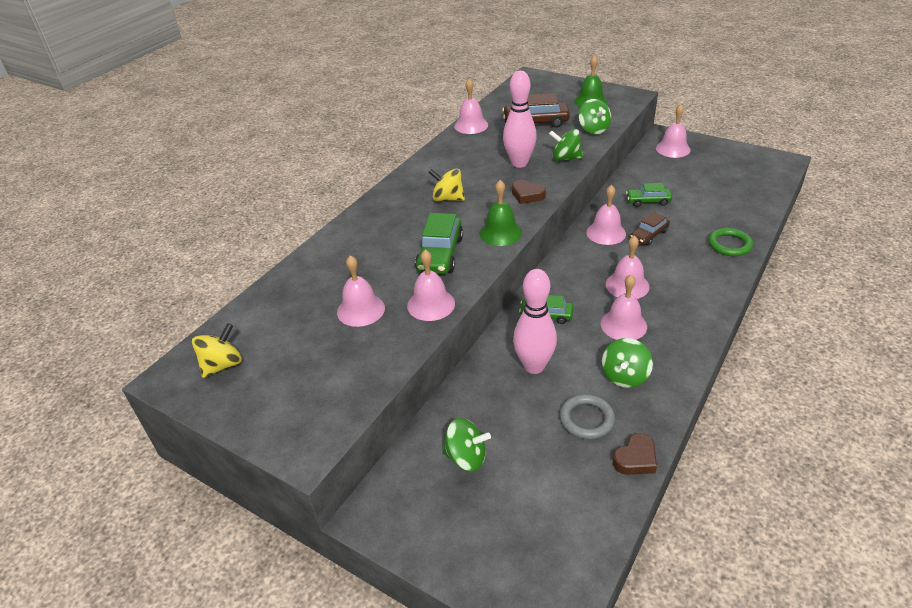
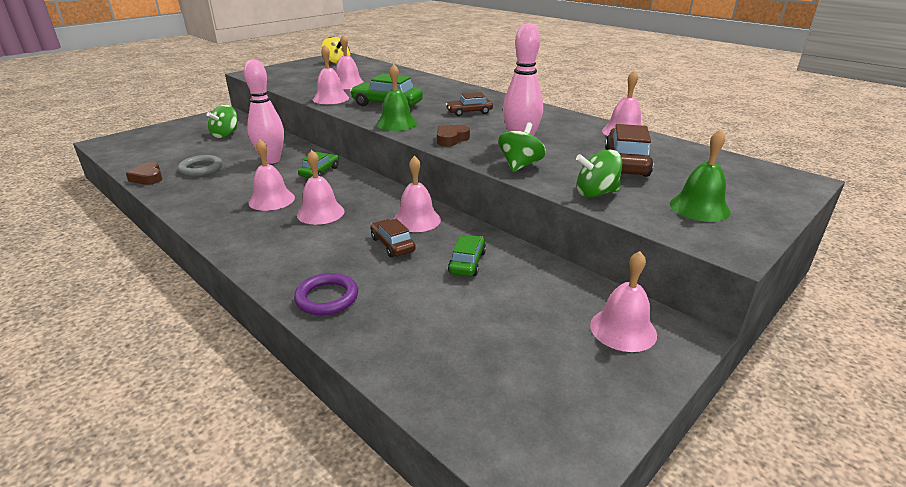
camera: 100 degrees right, 10 degrees down
(448, 198) = (469, 112): yellow spinning top -> brown car
(624, 376) = (218, 188): green spinning top -> none
(729, 245) = (327, 298): green ring -> purple ring

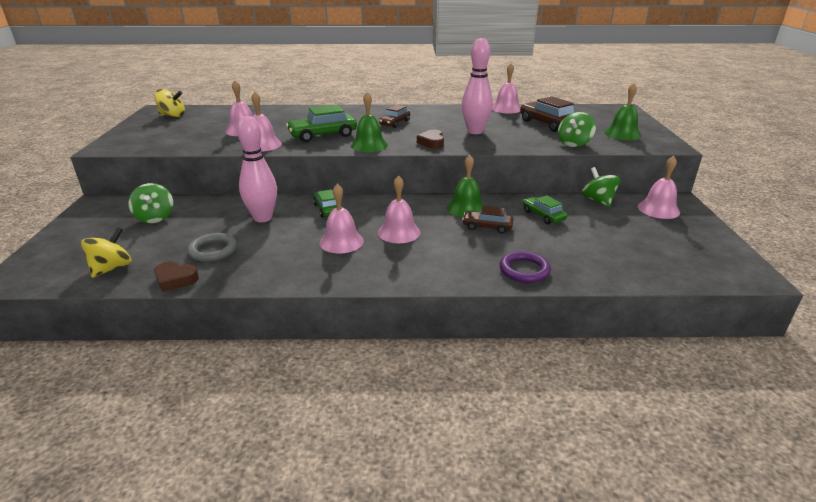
camera: 45 degrees left, 0 degrees up
(144, 156) = (112, 268): none -> yellow spinning top
(416, 220) = (466, 208): pink bell -> green bell
(520, 165) = (507, 143): green spinning top -> green spinning top (598, 201)

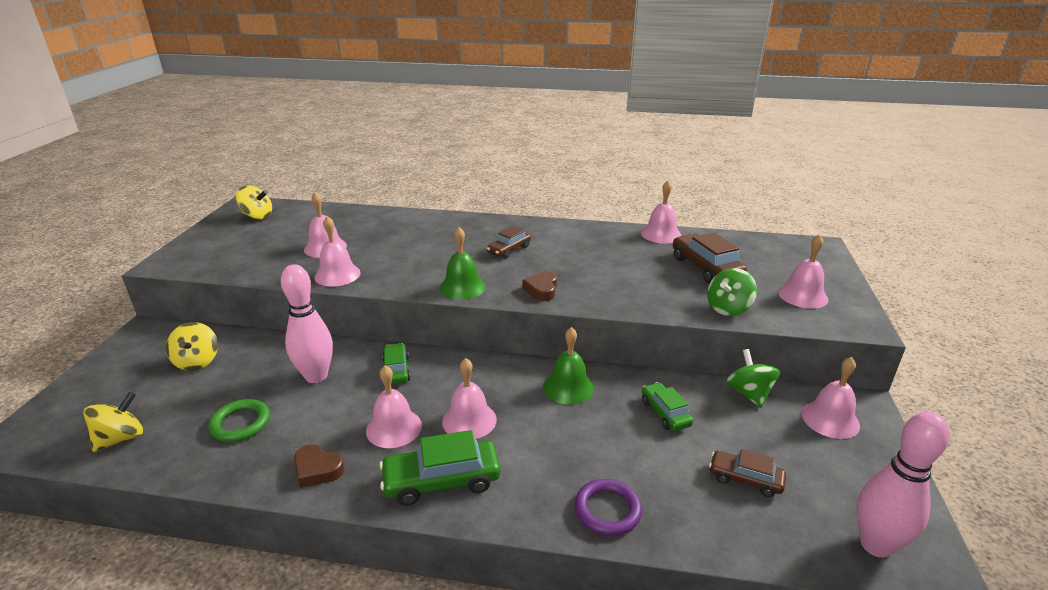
camera: 10 degrees right, 0 degrees up
(155, 217) = (197, 361): green spinning top -> yellow spinning top
(175, 280) = (181, 467): brown heart -> brown heart (317, 469)
(213, 250) = (240, 423): grey ring -> green ring
(323, 135) = (414, 264): green car -> green car (441, 480)
(475, 131) = (604, 274): pink bowling pin -> pink bowling pin (875, 545)
(487, 227) = (584, 424): brown car -> brown car (745, 479)
(622, 134) = (802, 295): green bell -> pink bell

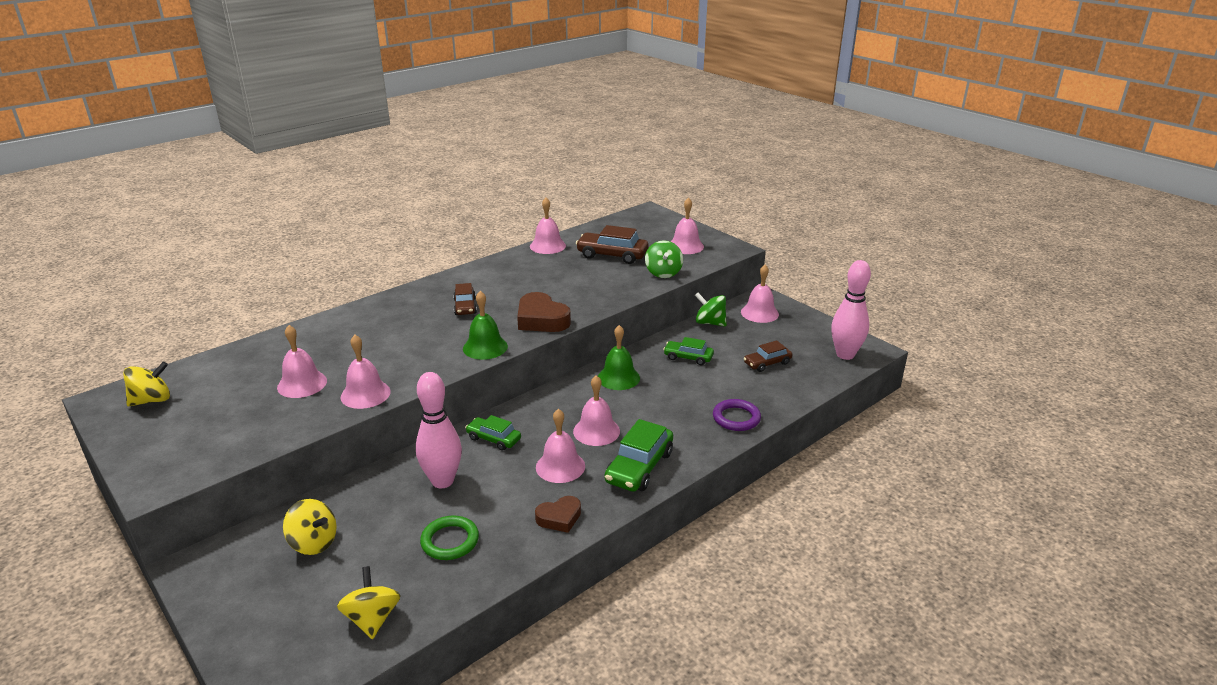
camera: 50 degrees left, 0 degrees up
(541, 289) = (541, 319): brown heart -> brown heart, size x1.64

